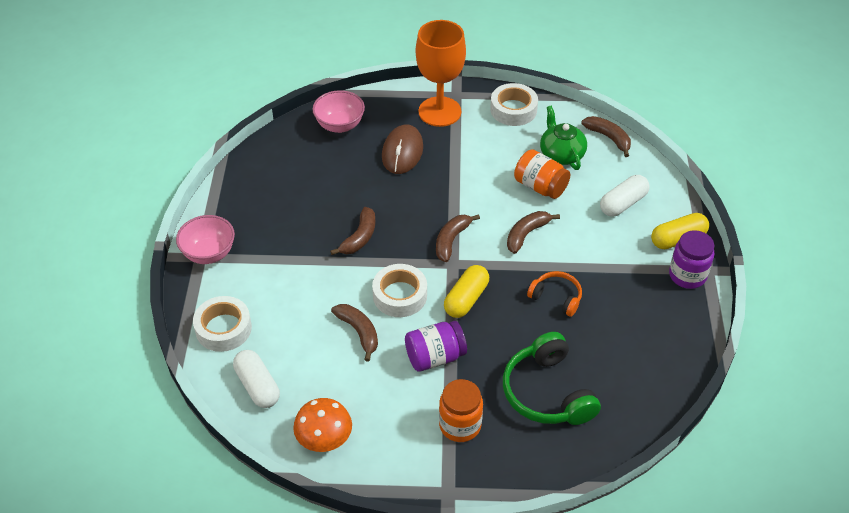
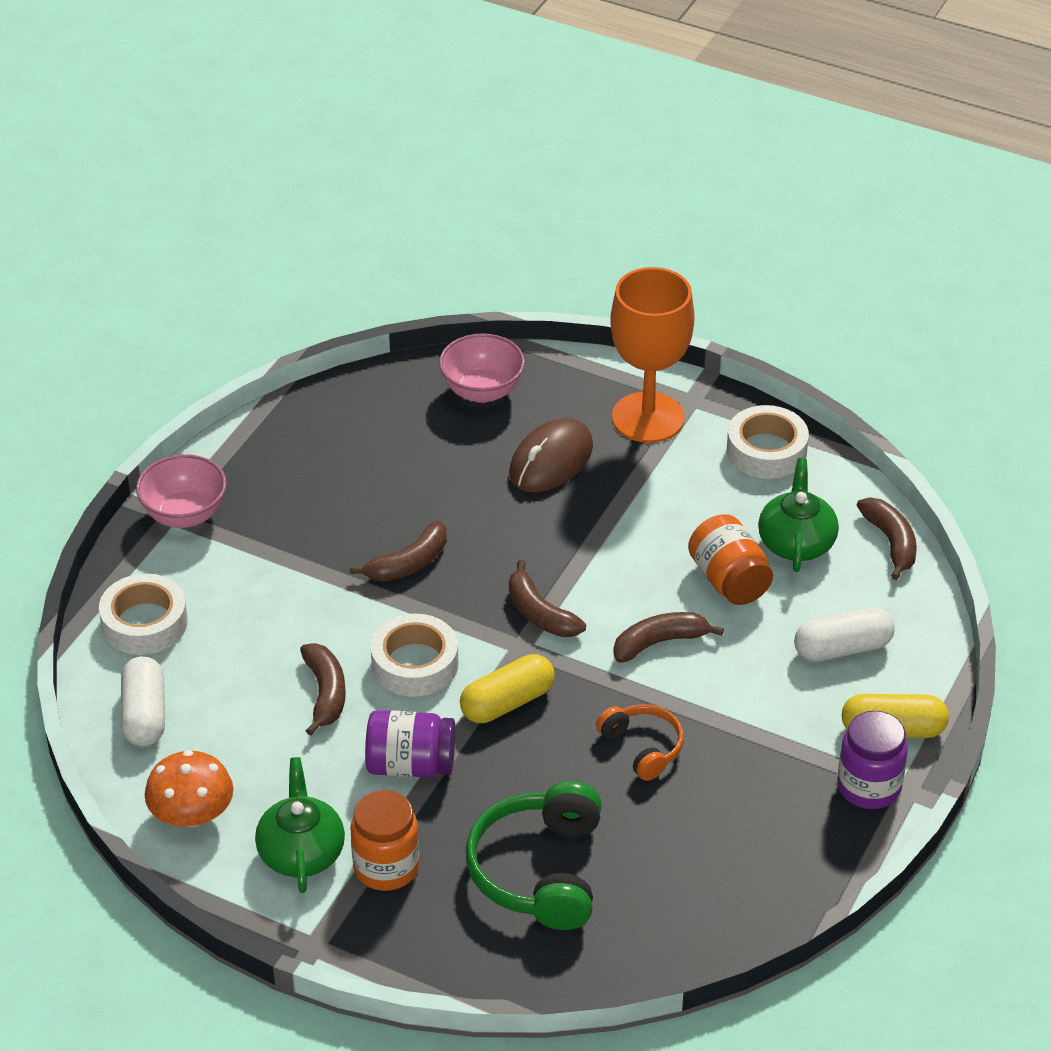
camera: 25 degrees right, 5 degrees down
(404, 436) = (301, 852): none -> green teapot
(451, 241) = (540, 613): brown banana -> brown banana turned 90 degrees counterclockwise

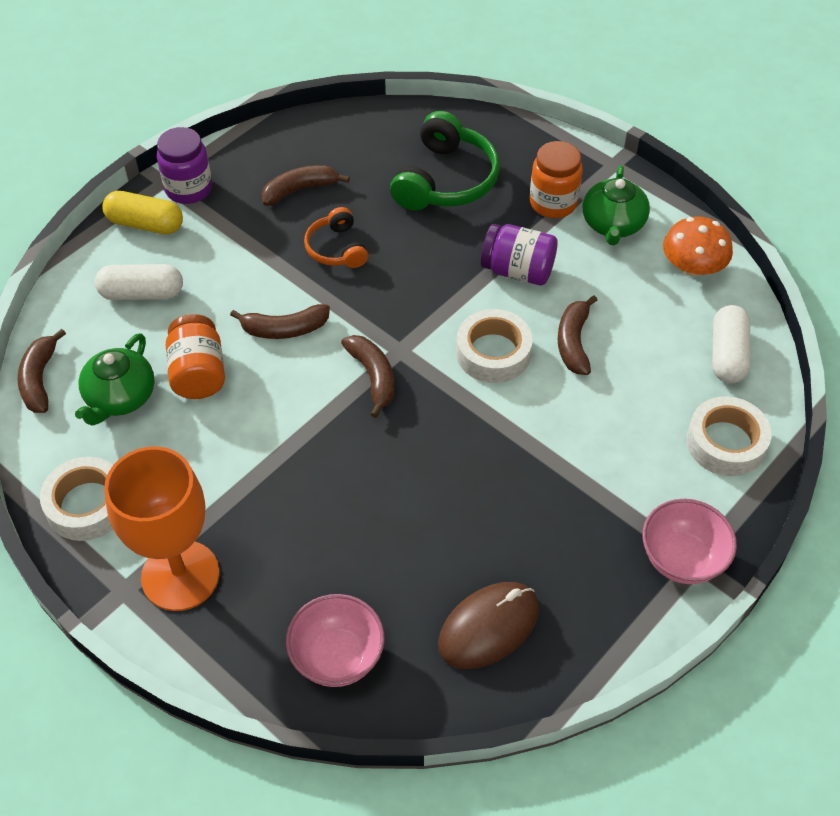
camera: 165 degrees left, 10 degrees up
(409, 563) = (473, 453): brown banana -> brown banana (300, 190)
(507, 702) = (427, 304): yellow capsule -> none
(551, 460) = (300, 542): brown mouse -> brown mouse (488, 627)

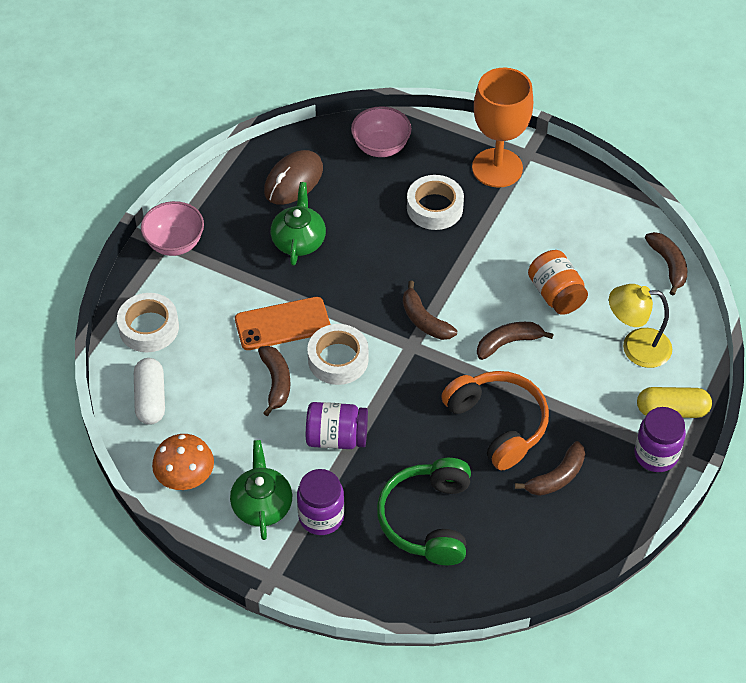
camera: 165 degrees right, 0 degrees up
(87, 505) = (580, 194): white tape -> white tape (434, 208)
(120, 397) = (602, 265): green teapot -> green teapot (299, 240)
(142, 293) = (636, 347): white capsule -> yellow lamp
(336, 248) = (498, 424): orange headphones -> orange headphones, size x1.74
(551, 410) = (282, 324): none -> orange phone
(553, 203) = (321, 516): orange jar -> purple jar

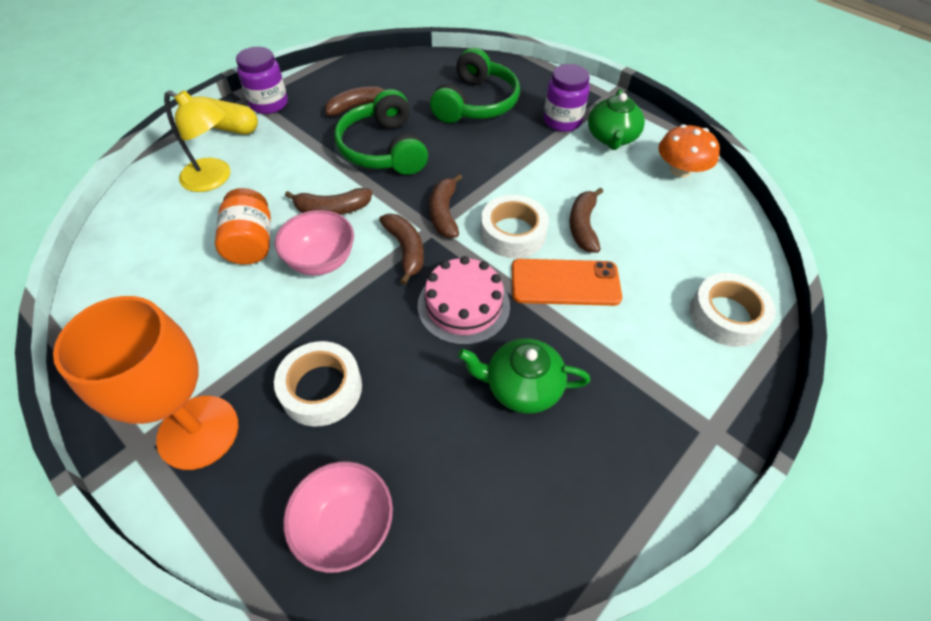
camera: 165 degrees left, 0 degrees up
(151, 399) = (718, 240): white capsule -> none
(175, 243) = (697, 427): pink bowl -> pink bowl (321, 261)
(293, 180) = (505, 496): brown mouse -> none
(299, 240) = (521, 386): green teapot -> green teapot turned 75 degrees clockwise
(336, 437) = (534, 169): purple jar -> none
(359, 286) = (463, 305): none -> pink cake
(498, 424) = (383, 149): orange headphones -> green headphones
(668, 265) = (109, 244): brown banana -> brown banana (444, 213)

